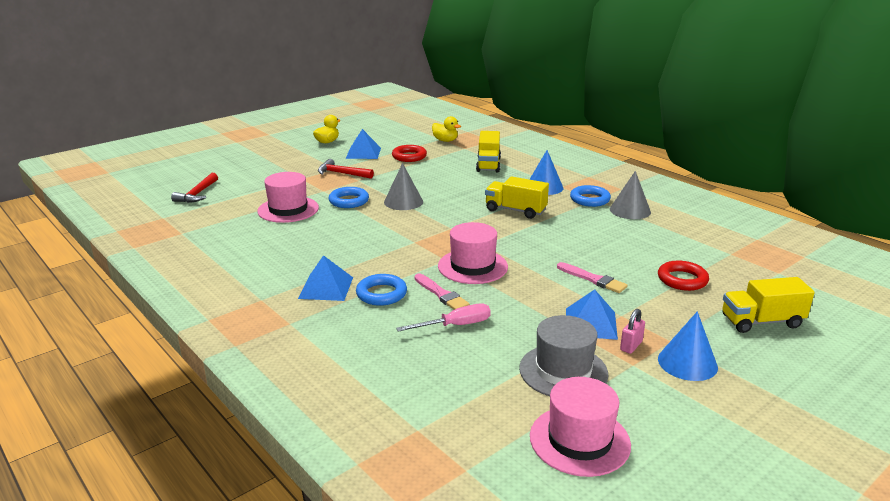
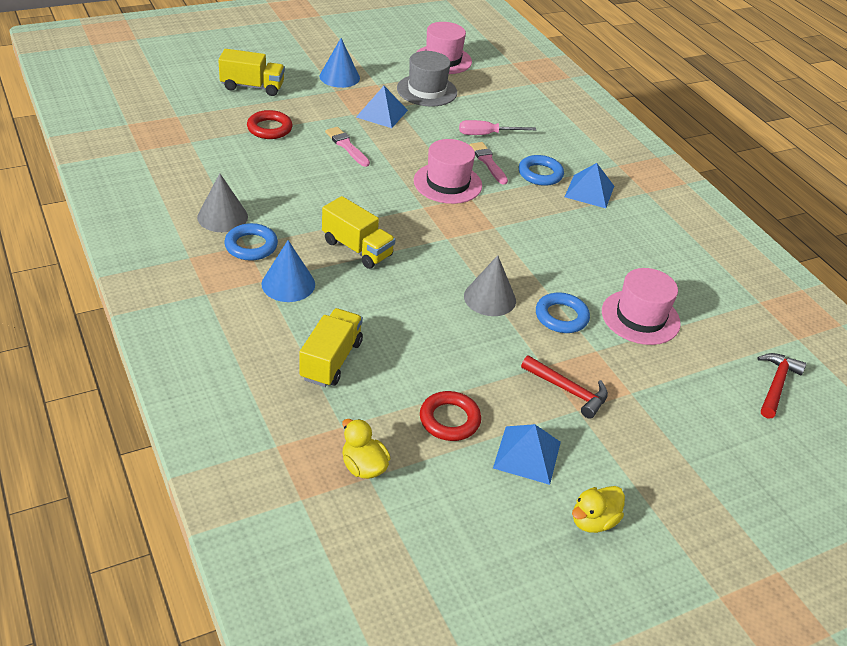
camera: 170 degrees left, 15 degrees up
(631, 346) = (367, 94): pink padlock -> none

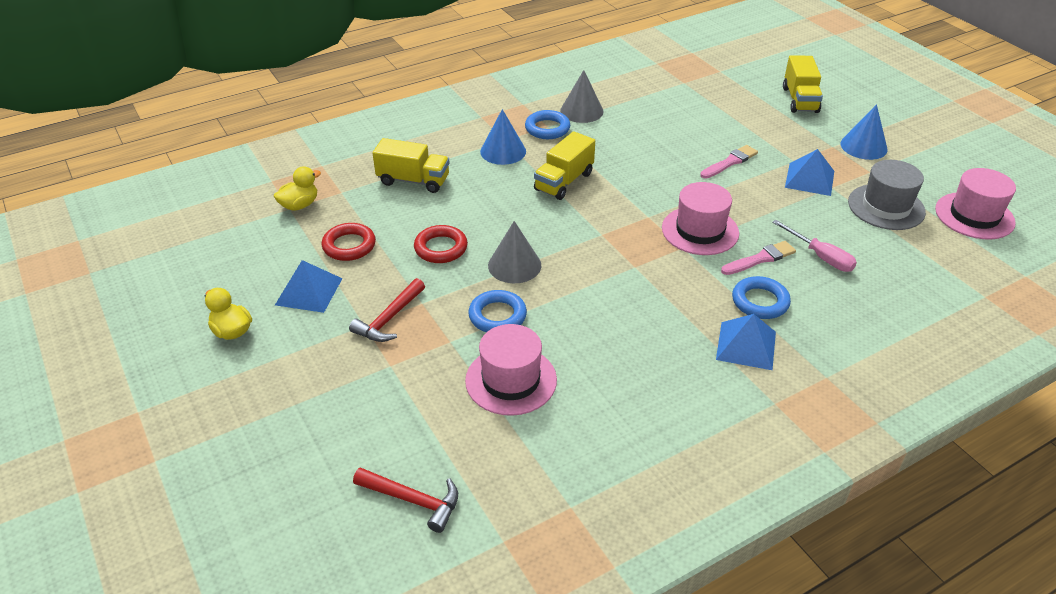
camera: 90 degrees right, 0 degrees up
(269, 128) = (731, 117): red ring -> red ring (441, 248)
(487, 134) = (820, 256): pink screwdriver -> pink screwdriver turned 150 degrees clockwise

